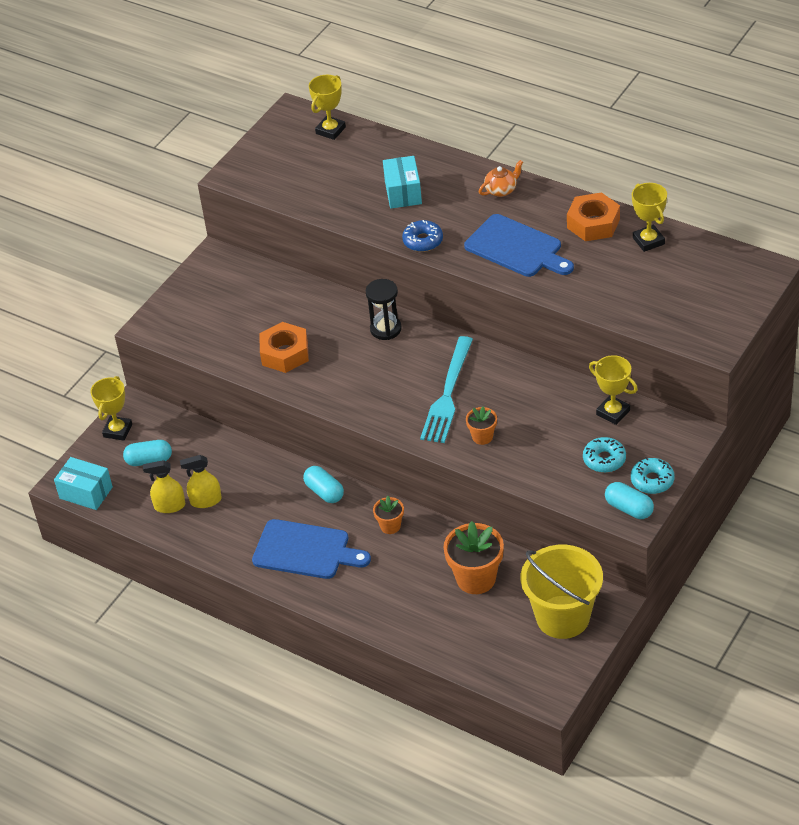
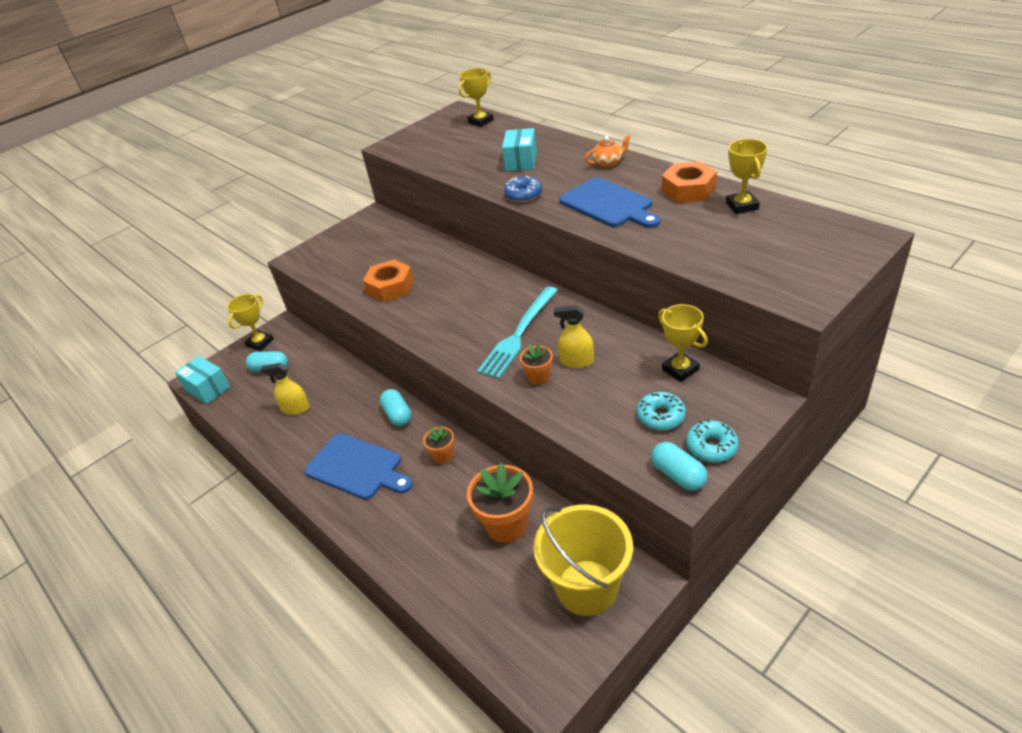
camera: 15 degrees right, 5 degrees down
(169, 506) = (265, 409): yellow spray bottle -> yellow spray bottle (577, 361)
(385, 329) = (484, 276): black hourglass -> none

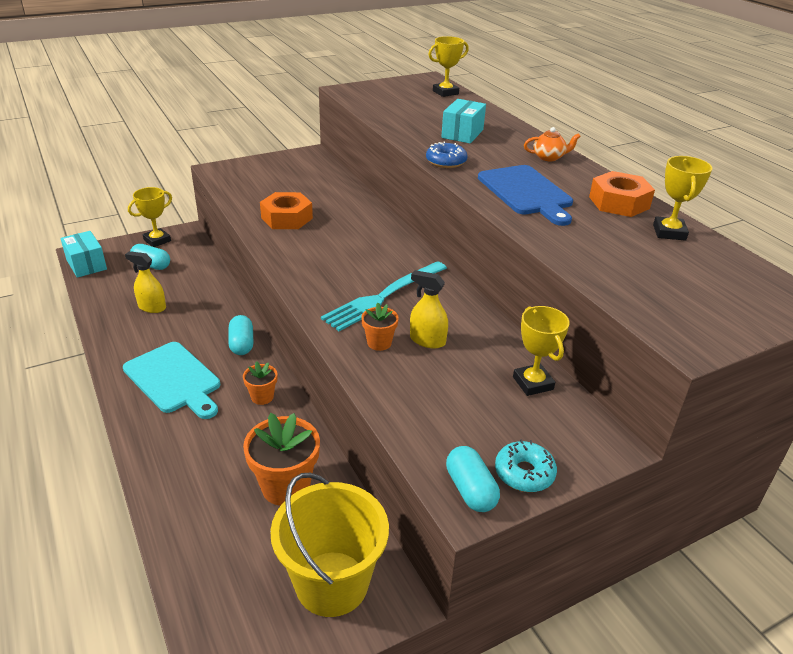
camera: 10 degrees right, 5 degrees down
(357, 467) = (174, 379): blue cutting board -> turquoise cutting board
(660, 416) = (485, 423): turquoise donut -> none

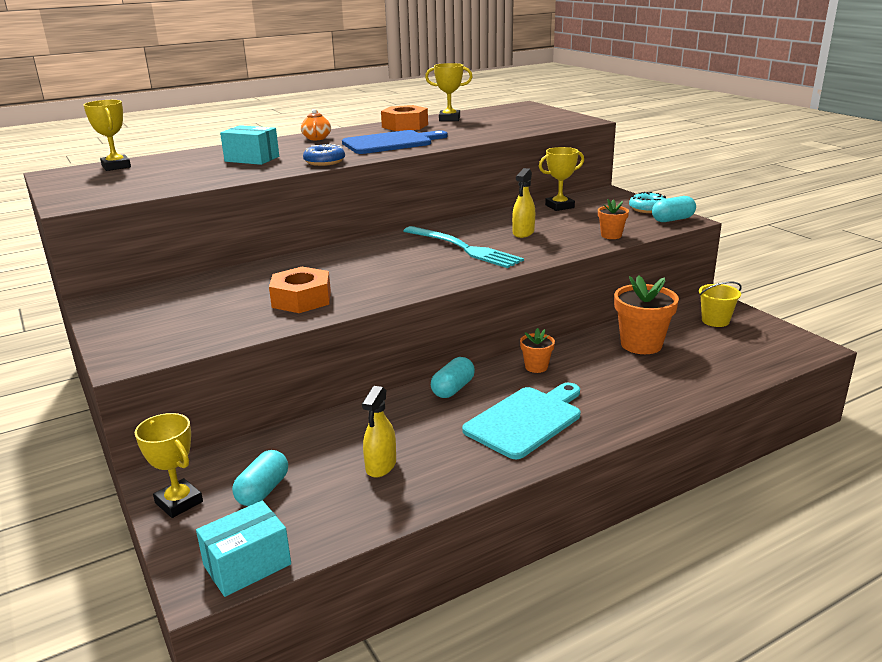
camera: 90 degrees left, 10 degrees down
(242, 344) = (453, 389): turquoise capsule -> turquoise capsule turned 45 degrees counterclockwise
(332, 583) = (715, 321): yellow bucket -> yellow bucket, size x0.51
(379, 343) = (534, 246): orange flower pot -> orange flower pot (611, 235)

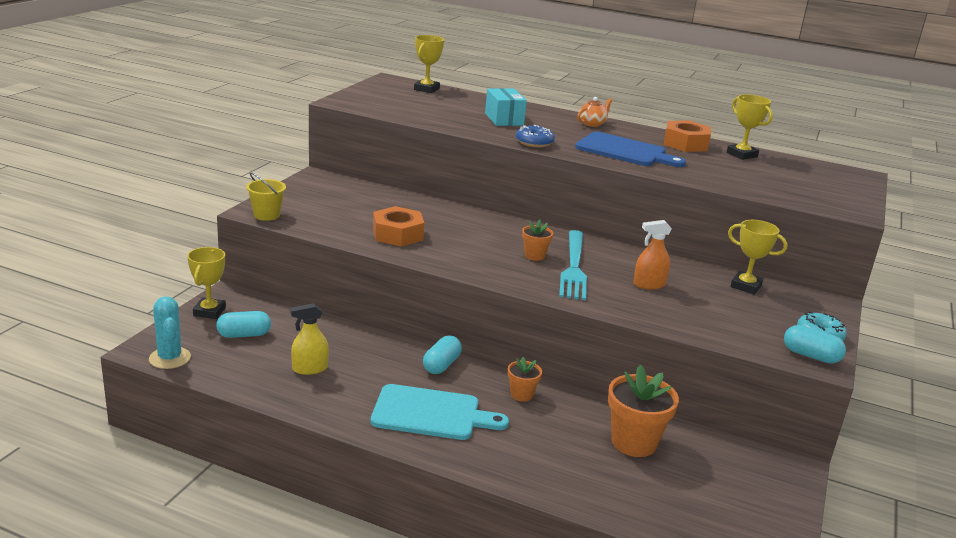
camera: 50 degrees right, 0 degrees up
(247, 565) = (170, 358): turquoise box -> turquoise cactus
(453, 389) = (441, 365): turquoise capsule -> turquoise capsule turned 60 degrees counterclockwise
(523, 233) = (649, 284): yellow spray bottle -> orange spray bottle
(611, 235) = (710, 330): orange flower pot -> orange flower pot (534, 256)
(715, 321) = (748, 480): yellow bucket -> yellow bucket (266, 215)

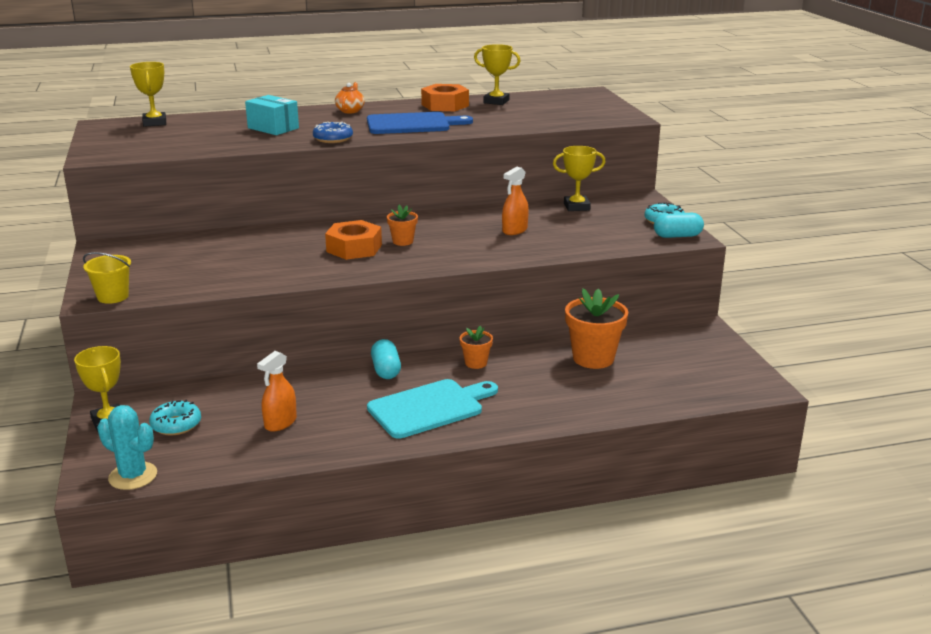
camera: 35 degrees left, 0 degrees up
(244, 335) = (176, 425): turquoise capsule -> turquoise donut
(310, 368) = (280, 423): yellow spray bottle -> orange spray bottle
(397, 234) = (265, 267): orange nut -> orange nut (354, 248)
(573, 267) = (444, 238): turquoise fork -> none

